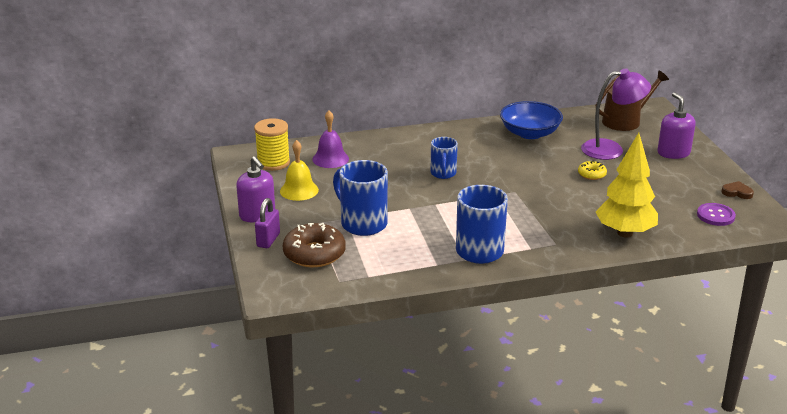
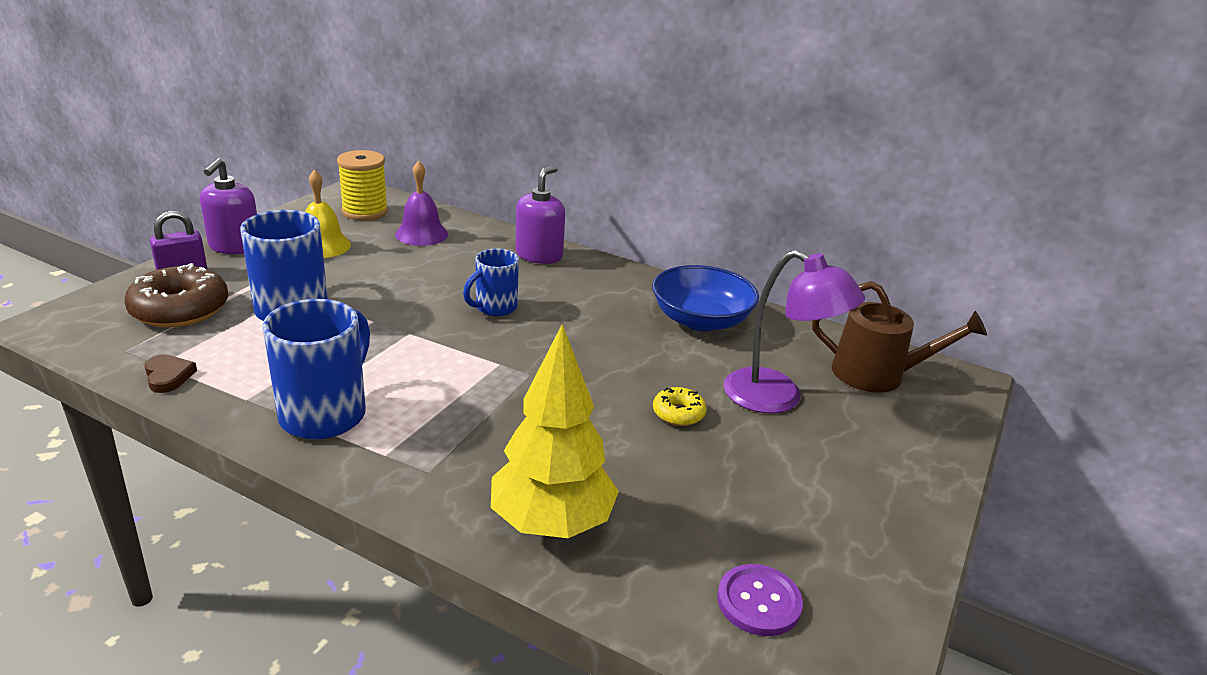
camera: 40 degrees right, 0 degrees up
(673, 153) = (874, 458): purple soap dispenser -> purple soap dispenser (539, 255)
(737, 192) = (877, 589): brown heart -> brown heart (168, 376)

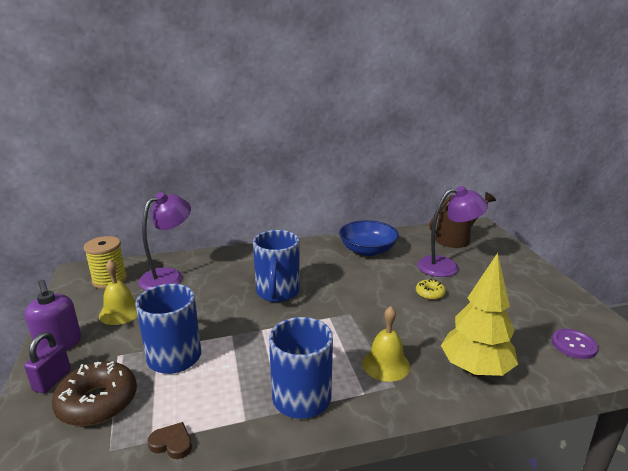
camera: 40 degrees left, 5 degrees down
(421, 234) = (168, 276): purple bell -> purple lamp
(462, 446) = (386, 364): none -> yellow bell
(494, 308) = (277, 293): blue mug -> blue mug, size x1.64
(539, 255) = (250, 256): purple soap dispenser -> none

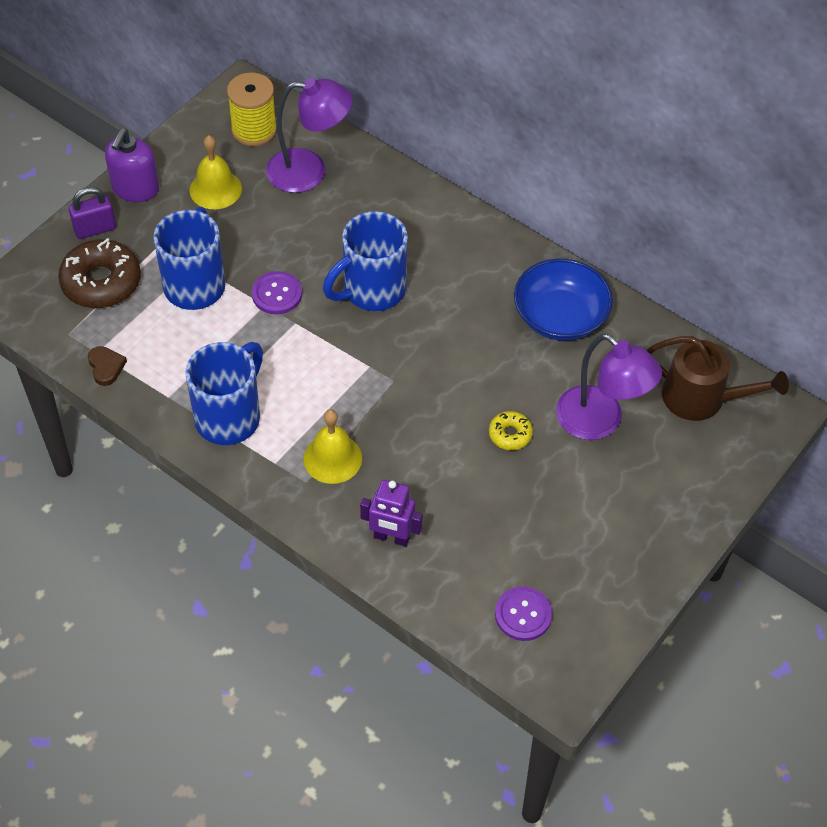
camera: 50 degrees right, 30 degrees up
(231, 326) = (277, 294): none -> purple button
(475, 370) = (391, 537): yellow tree -> purple robot

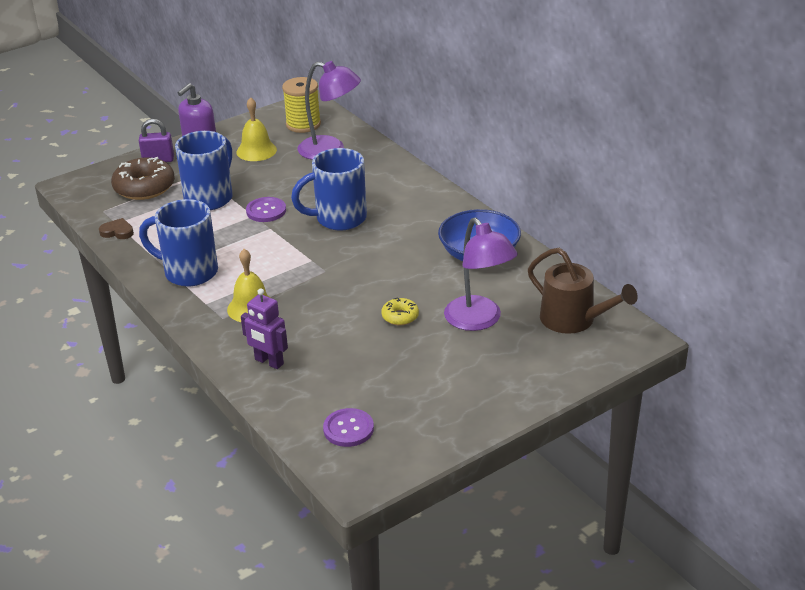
camera: 20 degrees right, 20 degrees down
(106, 367) = (117, 232): brown heart -> brown heart turned 75 degrees counterclockwise
(229, 417) = (188, 272): blue mug -> blue mug turned 120 degrees counterclockwise

